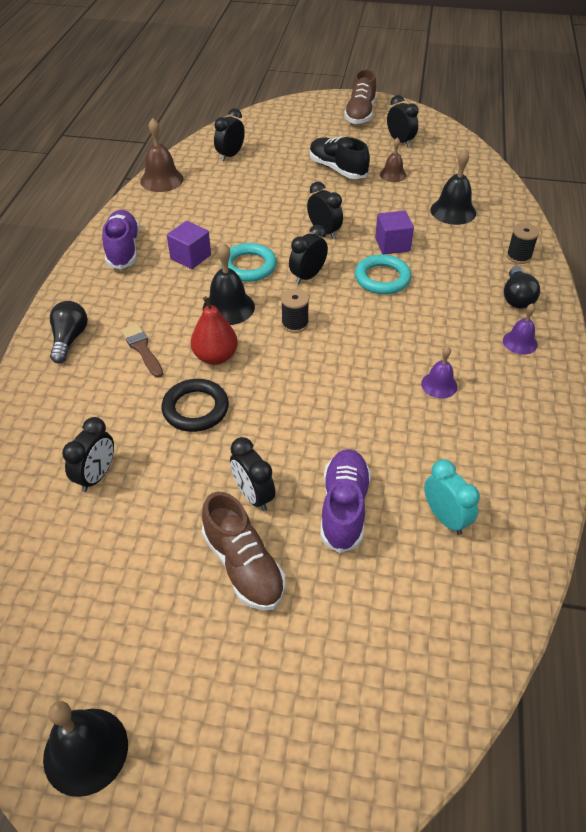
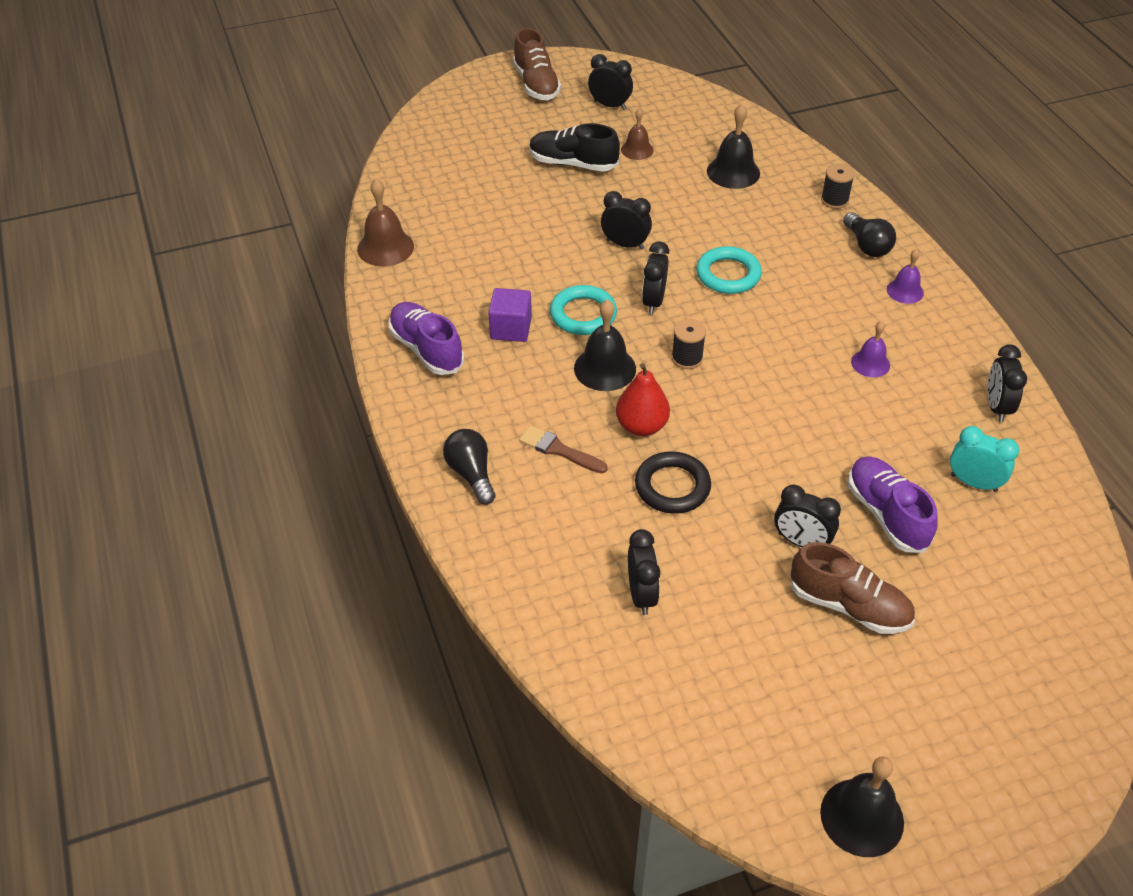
camera: 30 degrees left, 0 degrees up
(230, 155) = (436, 188): black clock -> black clock (996, 407)
(392, 245) = (706, 233): purple cube -> none

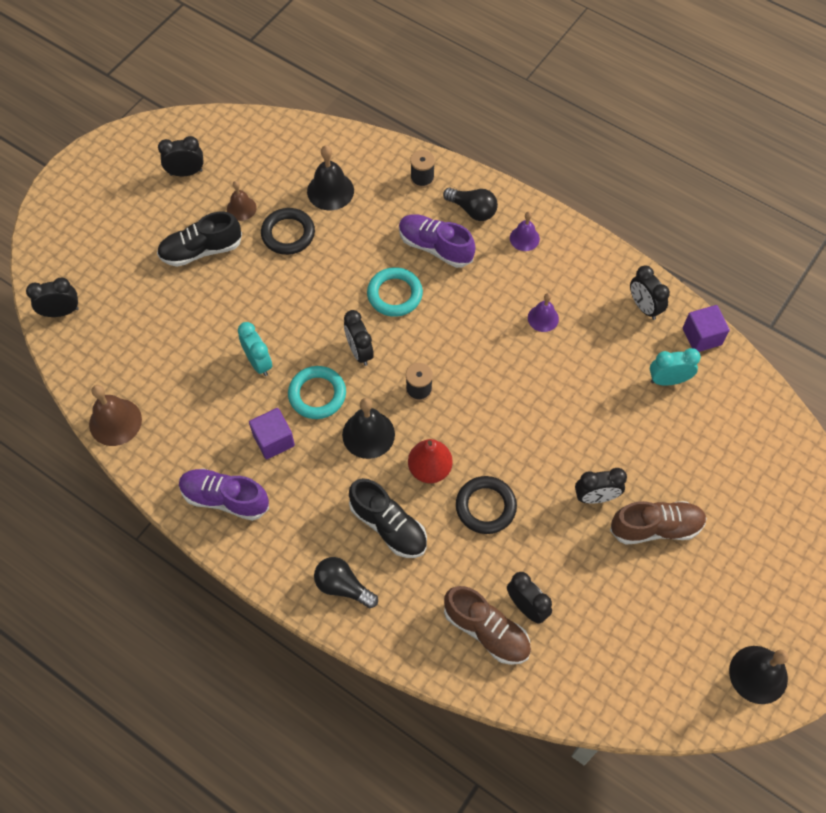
camera: 35 degrees left, 15 degrees up
(536, 84) = (108, 181): brown shoe -> brown shoe (486, 631)
(550, 265) = (258, 362): none -> turquoise clock
(559, 450) = (388, 526): brown brush -> black shoe
(625, 244) = (300, 309): black clock -> black clock (61, 312)
(664, 186) = (288, 234): none -> black ring
(886, 514) = (632, 440): purple shoe -> purple shoe (435, 247)
(1047, 464) = (702, 336): none -> purple cube

